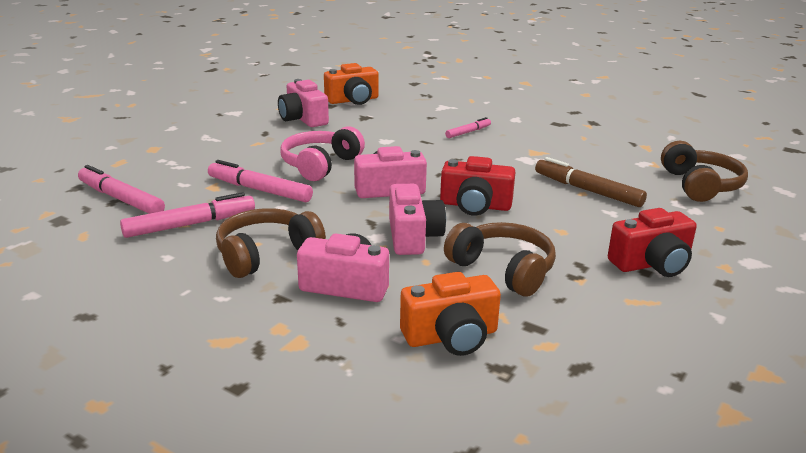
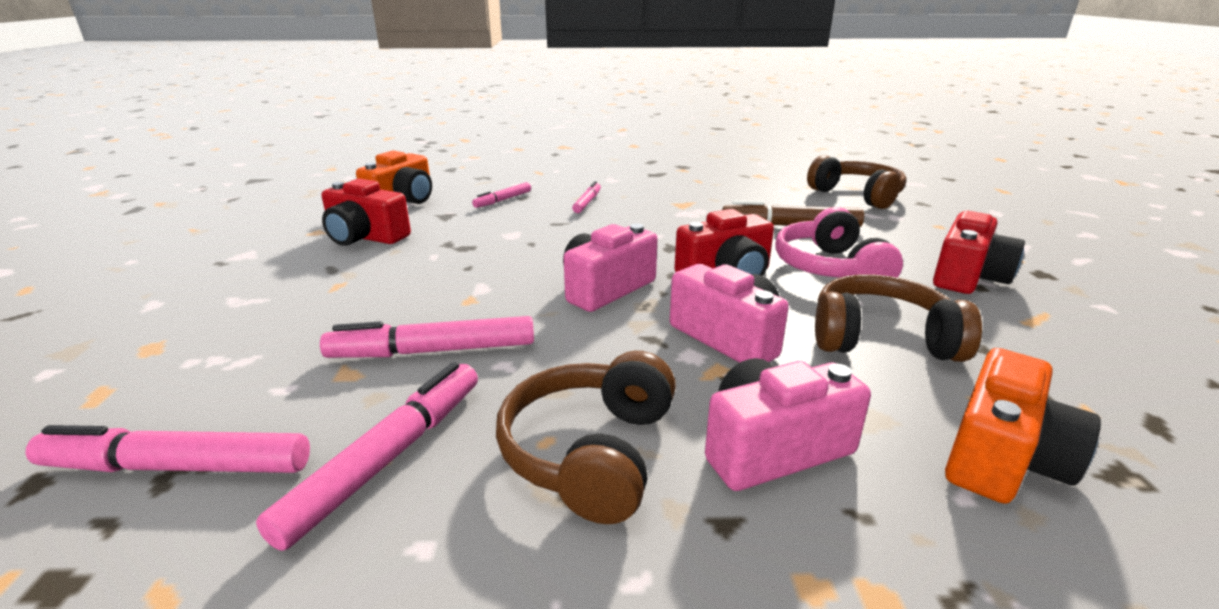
camera: 35 degrees left, 0 degrees up
(303, 119) = (365, 237): pink camera -> red camera
(320, 165) = (473, 287): pink headphones -> pink headphones (830, 268)
(414, 115) = (503, 200): none -> pink marker

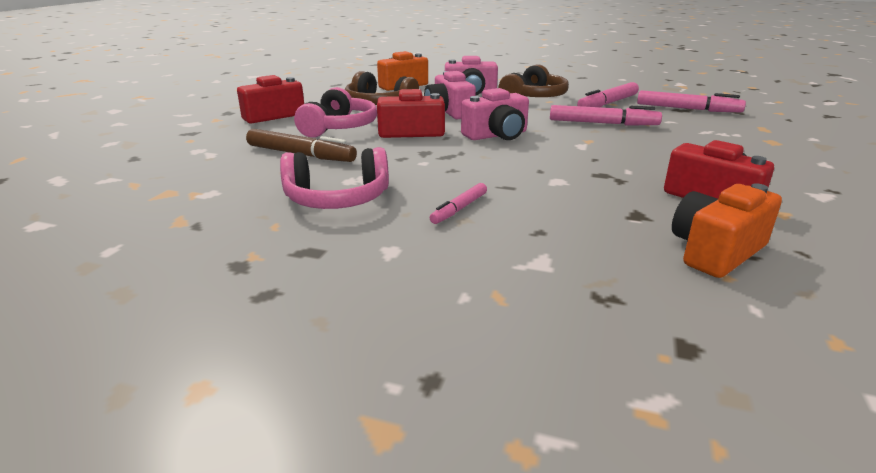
camera: 160 degrees left, 0 degrees up
(503, 200) = (567, 230): pink marker -> none
(685, 197) = (337, 199): none -> pink headphones
(857, 195) = (161, 173): brown headphones -> none

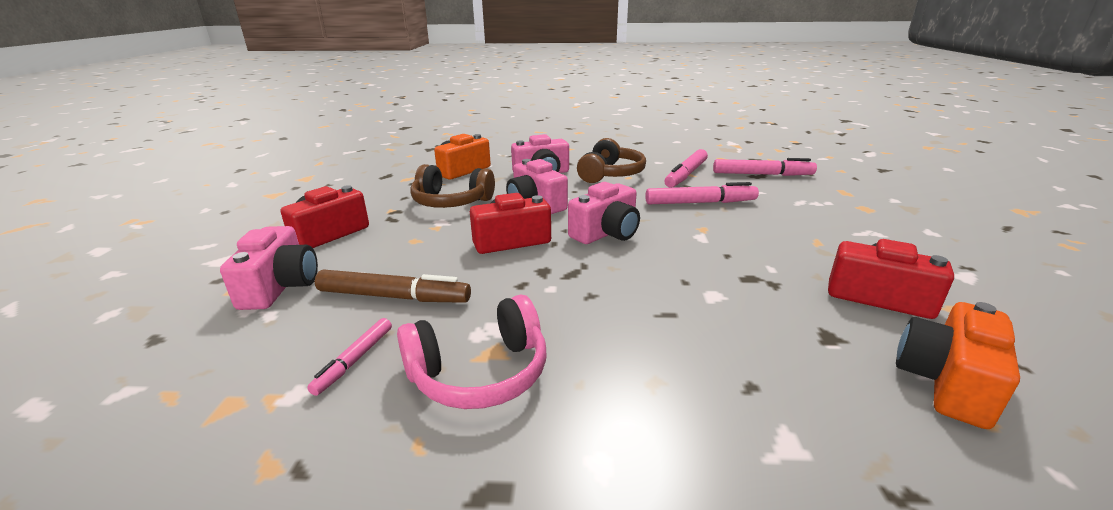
camera: 15 degrees left, 0 degrees up
(225, 141) = (280, 286): none -> pink camera
(339, 128) = (421, 244): pink headphones -> none
(459, 209) = (638, 363): pink marker -> pink marker (354, 360)

